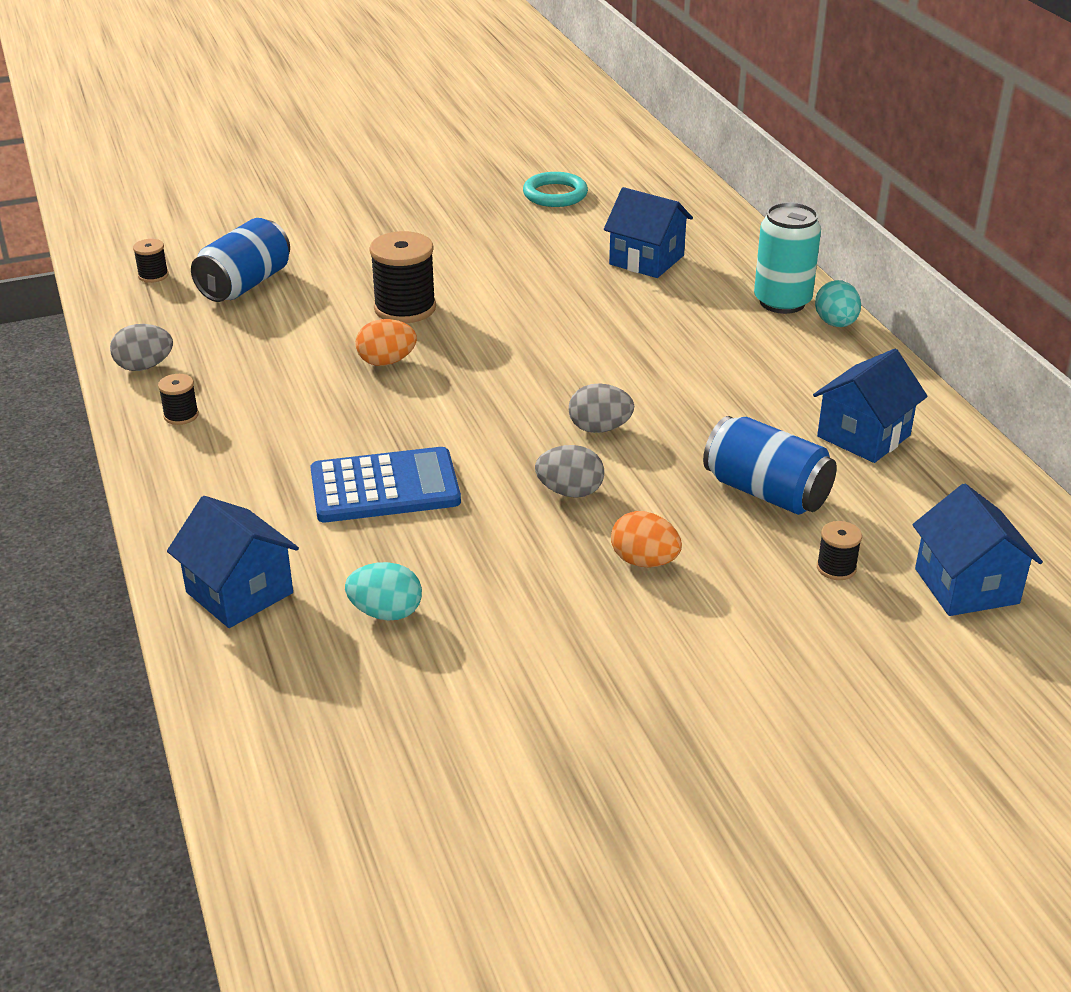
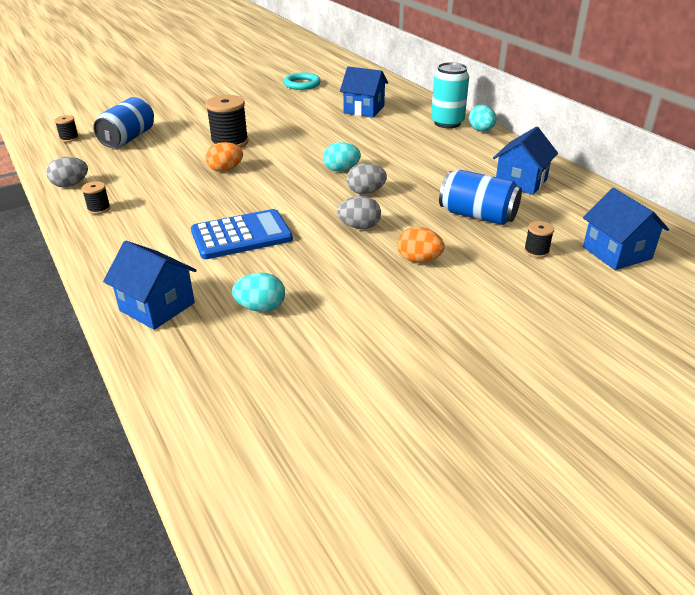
camera: 10 degrees left, 0 degrees up
(572, 381) = (341, 170): none -> turquoise egg

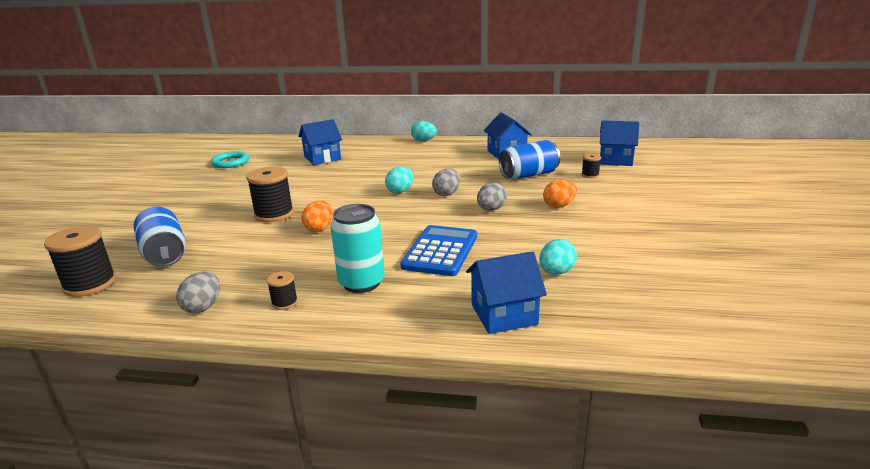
camera: 50 degrees left, 10 degrees down
(69, 138) = (90, 284): black spool -> black spool, size x2.00
(447, 123) = (395, 144): turquoise can -> turquoise can (361, 283)

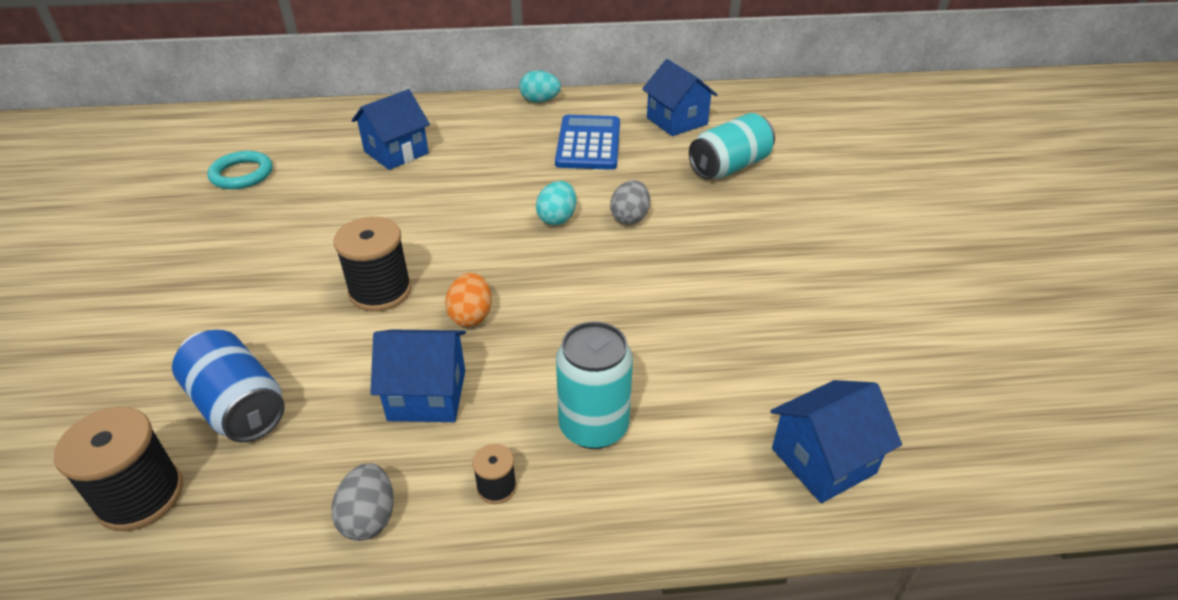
camera: 15 degrees left, 15 degrees up
(440, 251) = (677, 343): blue calculator -> blue calculator (588, 143)
(491, 209) = (709, 246): grey egg -> none
(529, 175) = (729, 167): blue can -> turquoise can
(556, 272) = (854, 366): turquoise egg -> none
(559, 206) = (799, 228): orange egg -> none
(590, 175) = (813, 160): black spool -> none
(615, 160) = (834, 125): blue house -> blue house (427, 395)

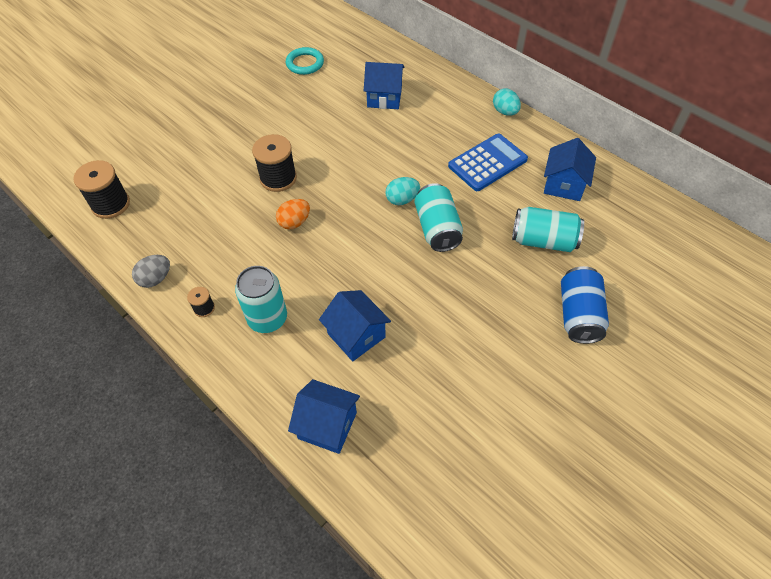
camera: 50 degrees right, 15 degrees up
(238, 406) = (173, 192): blue can -> blue can (579, 315)
(427, 395) = (232, 246): blue house -> blue house (356, 335)
(630, 218) = (437, 228): grey egg -> turquoise can

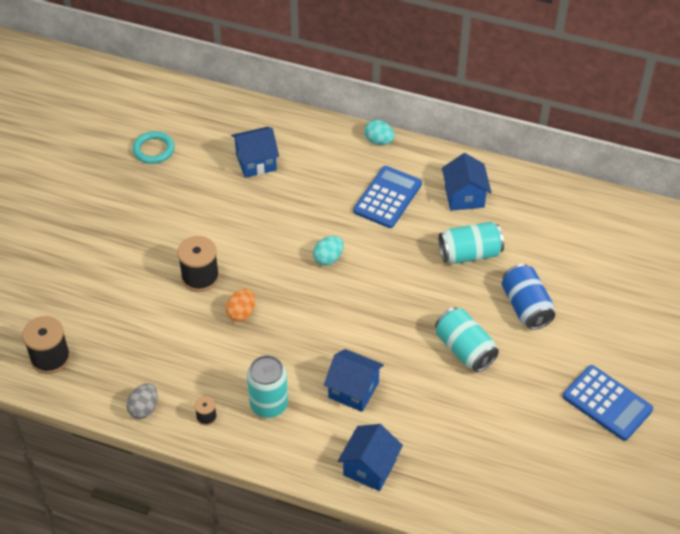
camera: 25 degrees left, 5 degrees down
(327, 425) = (369, 467): blue house -> blue house turned 60 degrees counterclockwise
(437, 228) = (374, 274): turquoise can -> turquoise can (464, 349)
(627, 459) = (607, 403): none -> blue calculator

